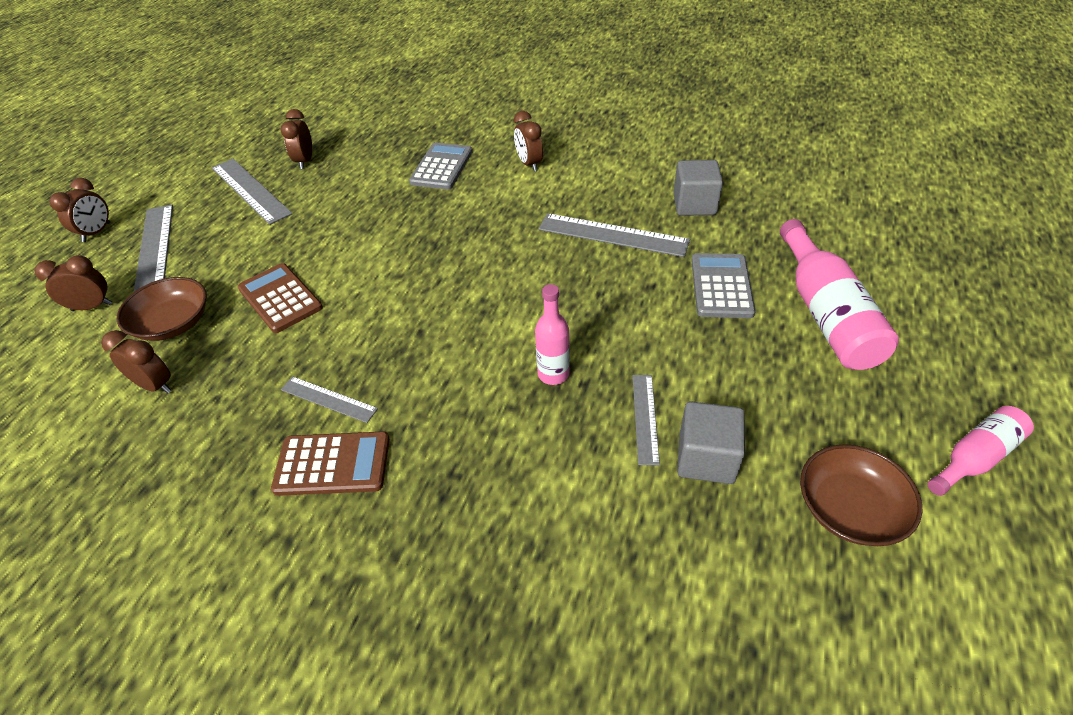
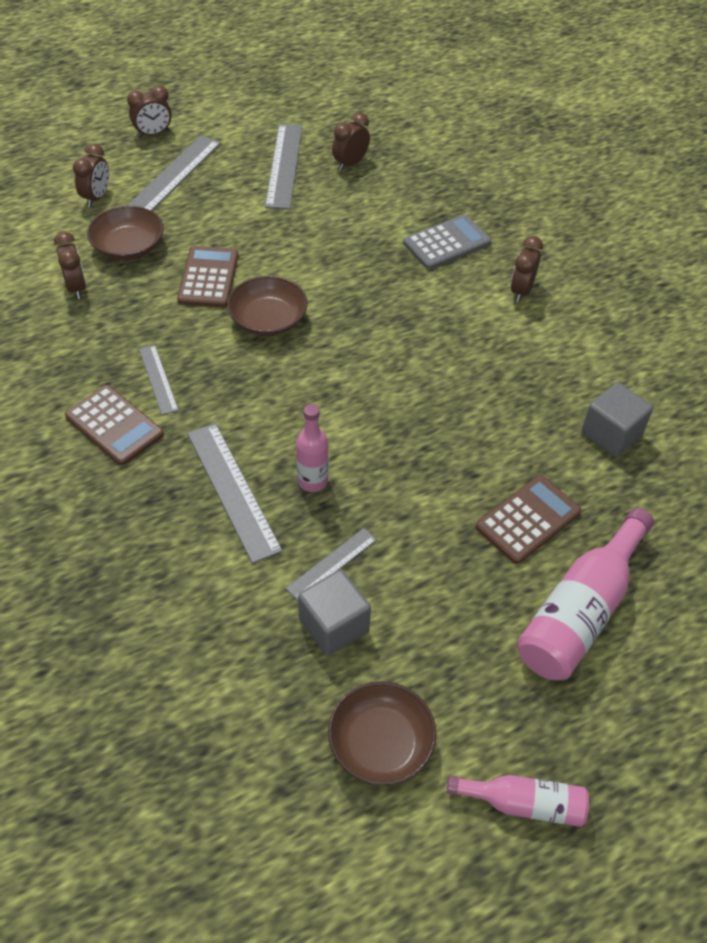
camera: 40 degrees right, 5 degrees up
(92, 307) = (96, 197): brown clock -> brown clock turned 75 degrees clockwise
(371, 294) = (268, 320): none -> brown bowl
(613, 235) = (502, 408): grey ruler -> grey ruler (232, 490)
(721, 286) = (528, 519): grey calculator -> brown calculator

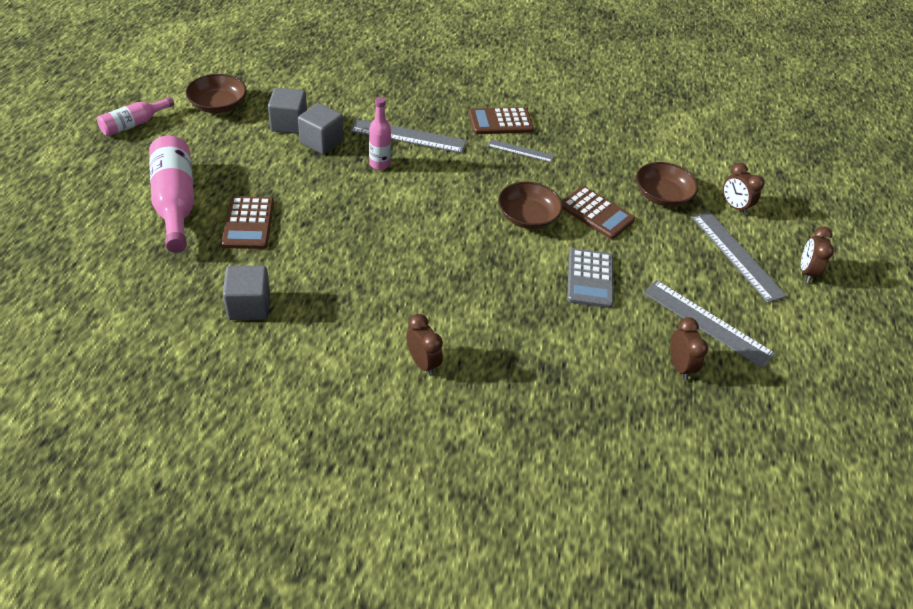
camera: 125 degrees right, 5 degrees down
(76, 287) = (636, 158): brown clock -> none
(331, 564) = (321, 142): grey ruler -> grey cube
(446, 243) = (521, 358): grey calculator -> grey calculator (590, 278)

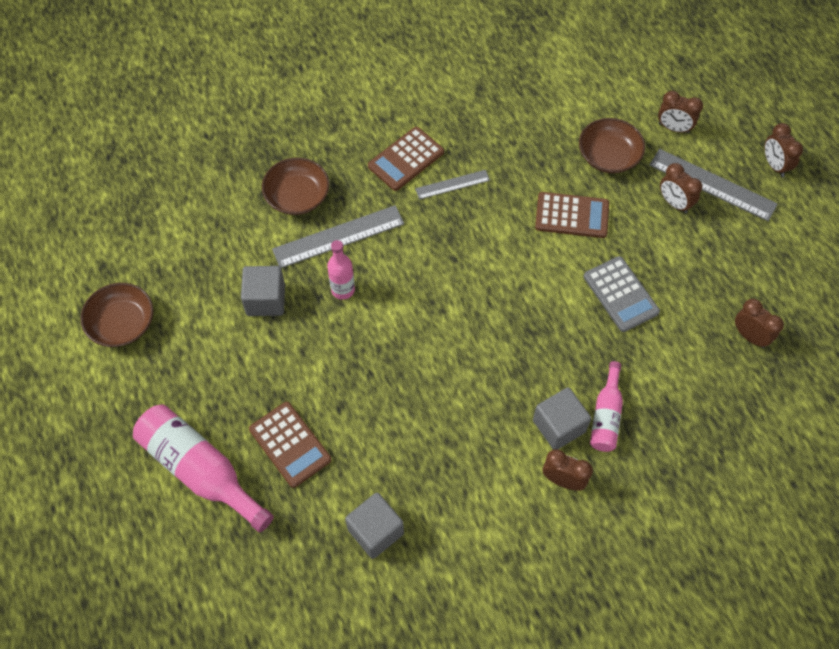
camera: 30 degrees left, 15 degrees up
(134, 124) = (63, 407): pink bottle -> pink bottle (606, 415)
(289, 124) = (214, 299): grey cube -> grey cube (559, 426)
(527, 216) = (520, 261): brown bowl -> brown bowl (297, 196)
(691, 249) = (674, 203): none -> brown clock
(707, 323) = (739, 276): grey ruler -> none

